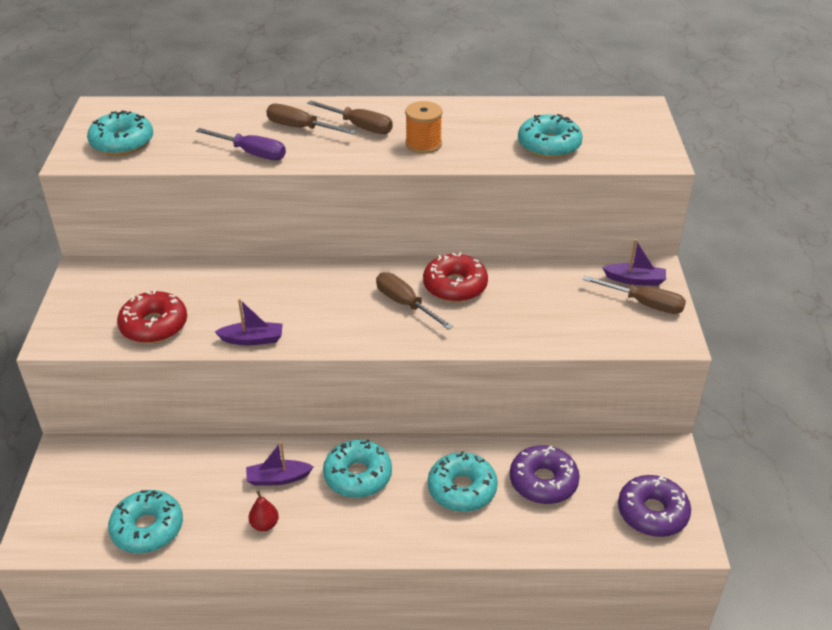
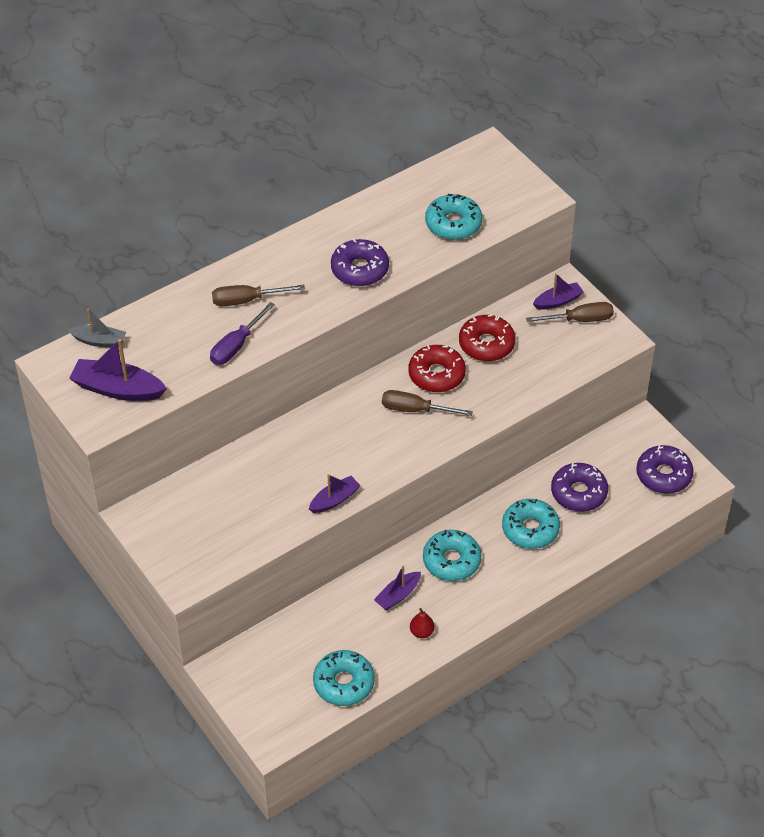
camera: 35 degrees left, 10 degrees up
(122, 142) = (118, 389): turquoise donut -> purple boat
(153, 108) = (99, 341): none -> grey boat
(154, 325) = (248, 529): red donut -> red donut (486, 344)
(252, 153) = (236, 346): purple screwdriver -> purple screwdriver turned 135 degrees clockwise
(359, 126) = (292, 275): brown screwdriver -> none
(423, 144) = (359, 269): orange spool -> purple donut

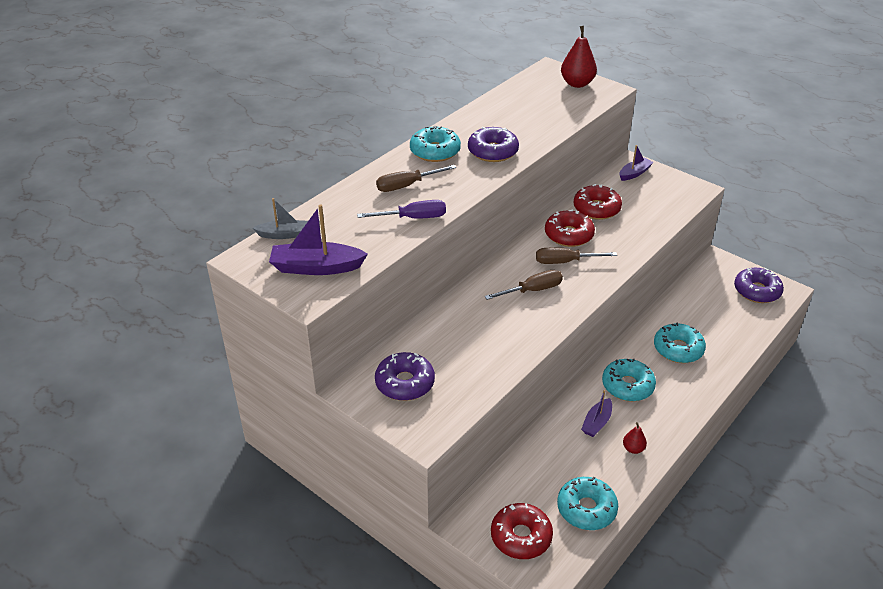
camera: 15 degrees left, 10 degrees down
(236, 346) = (413, 218): purple screwdriver -> purple screwdriver turned 120 degrees counterclockwise
(268, 695) = (521, 536): none -> red donut
(334, 500) = (532, 340): purple boat -> none
(453, 224) = (551, 113): turquoise donut -> turquoise donut (435, 151)
(507, 181) = (577, 84): none -> red pear
(578, 493) = (700, 315): purple donut -> purple donut (405, 383)
(580, 320) = (658, 182): brown screwdriver -> brown screwdriver (532, 290)

